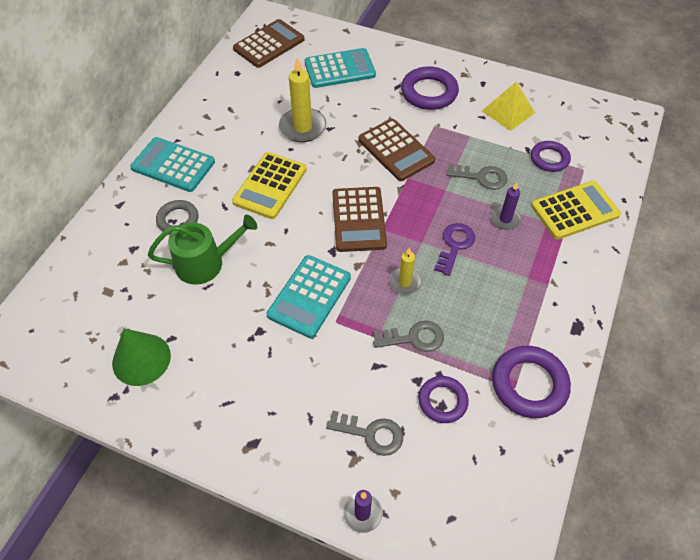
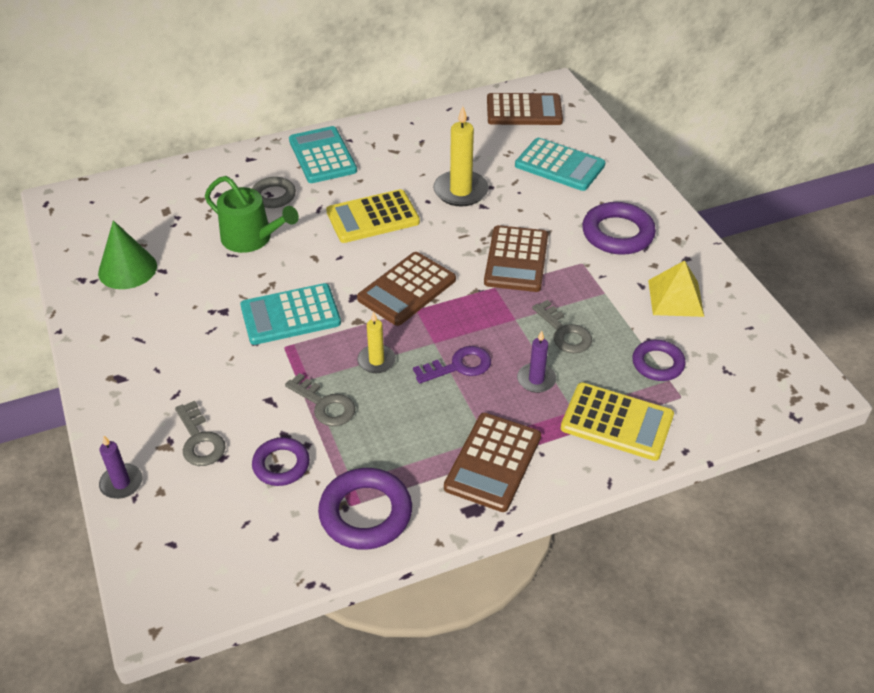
camera: 45 degrees right, 10 degrees down
(550, 289) = (493, 462): none -> brown calculator

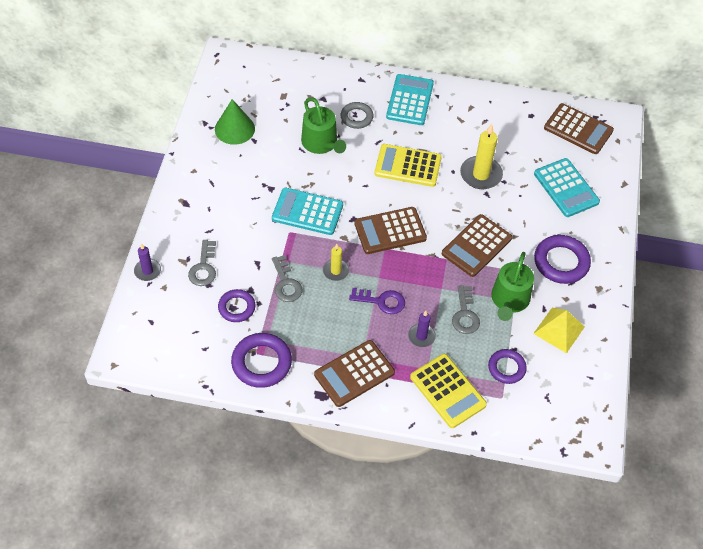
camera: 30 degrees right, 10 degrees up
(598, 295) = (509, 300): none -> green watering can

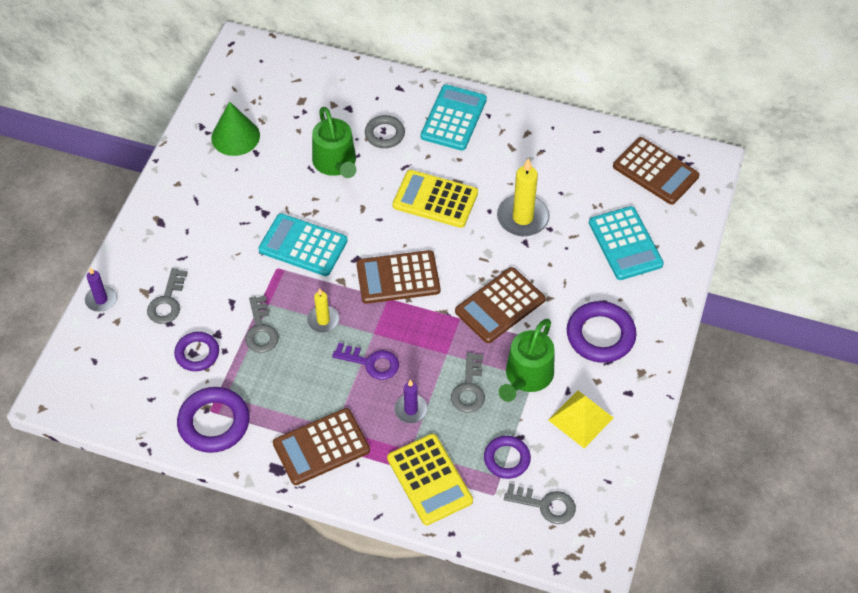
camera: 10 degrees right, 0 degrees up
(545, 401) = (545, 505): none -> grey key

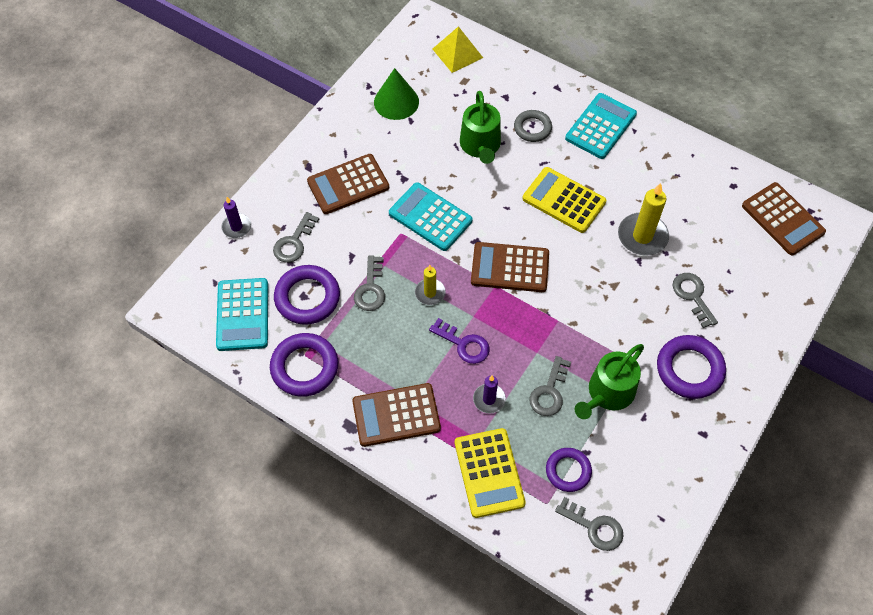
camera: 15 degrees right, 5 degrees up
(197, 353) = (307, 297): purple ring -> purple ring, size x1.57
(500, 306) = (599, 317): brown calculator -> brown calculator (348, 185)
(580, 418) = (650, 448): yellow pyramid -> yellow pyramid (457, 53)
(586, 265) = (692, 296): none -> grey key
(625, 243) = (736, 284): turquoise calculator -> turquoise calculator (243, 314)

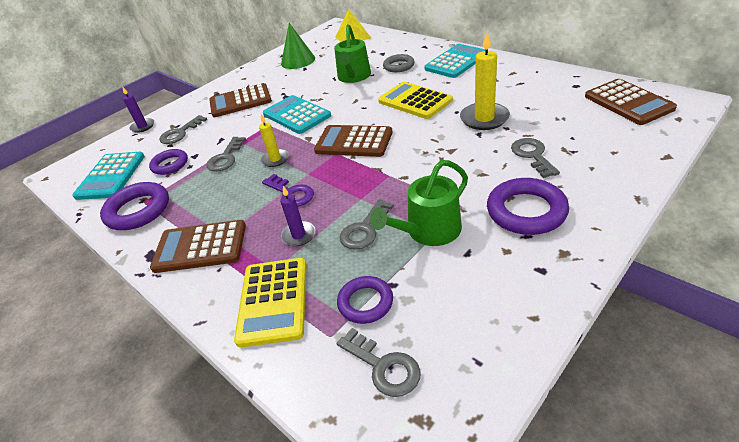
camera: 15 degrees right, 20 degrees down
(307, 297) = (170, 164): purple ring -> purple ring, size x0.64

